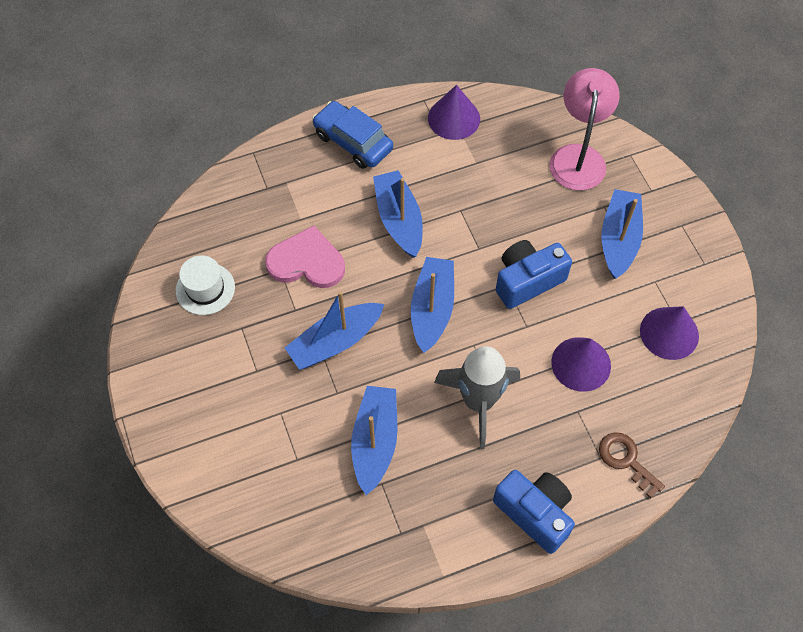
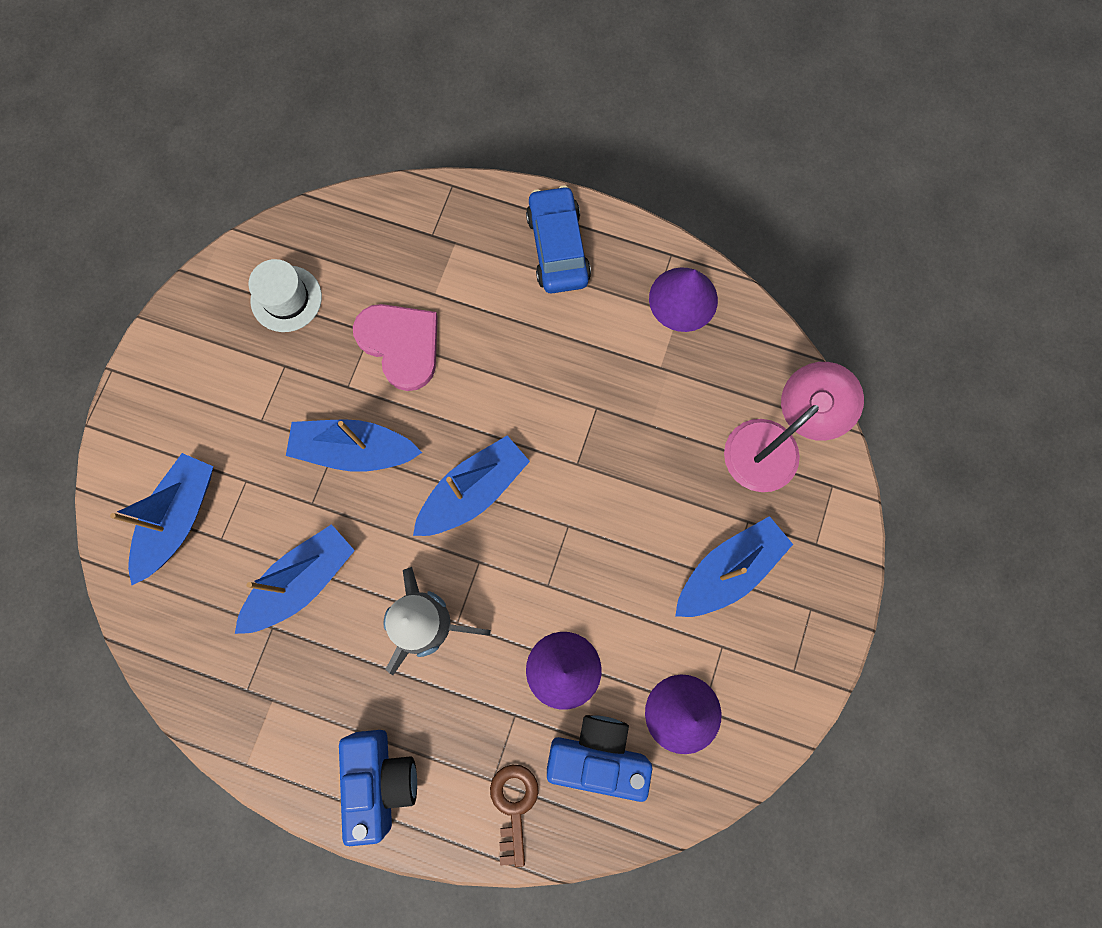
camera: 40 degrees right, 15 degrees up
(399, 220) = (526, 370): blue boat -> blue boat (179, 519)
(527, 281) = (592, 538): blue camera -> blue camera (598, 754)

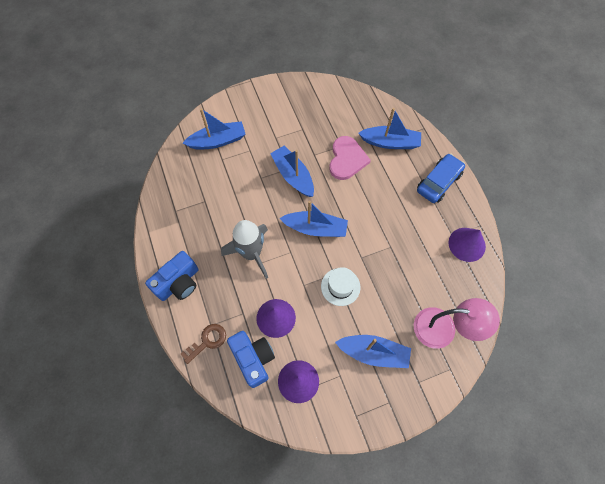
camera: 50 degrees right, 10 degrees down
(286, 299) = (327, 110): white hat -> white hat (340, 286)
(302, 582) = (229, 197): blue boat -> blue boat (390, 142)

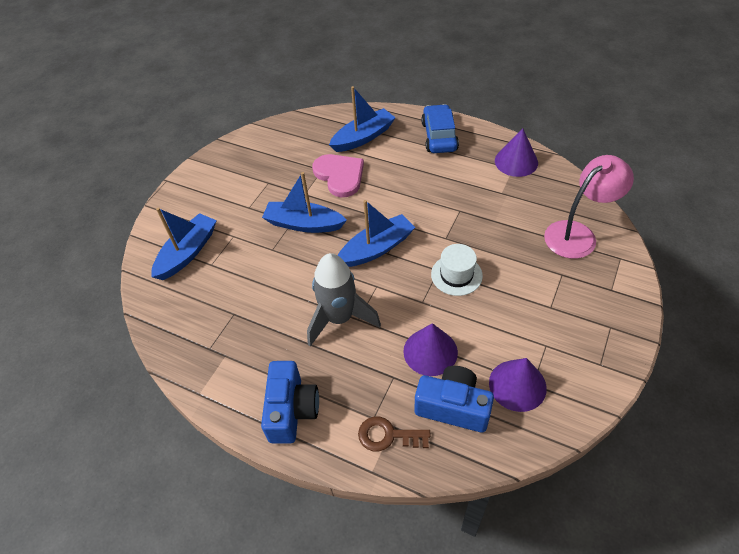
camera: 40 degrees left, 15 degrees down
(207, 341) = (388, 435): brown key -> brown key turned 90 degrees counterclockwise
(373, 352) = (549, 301): blue boat -> none

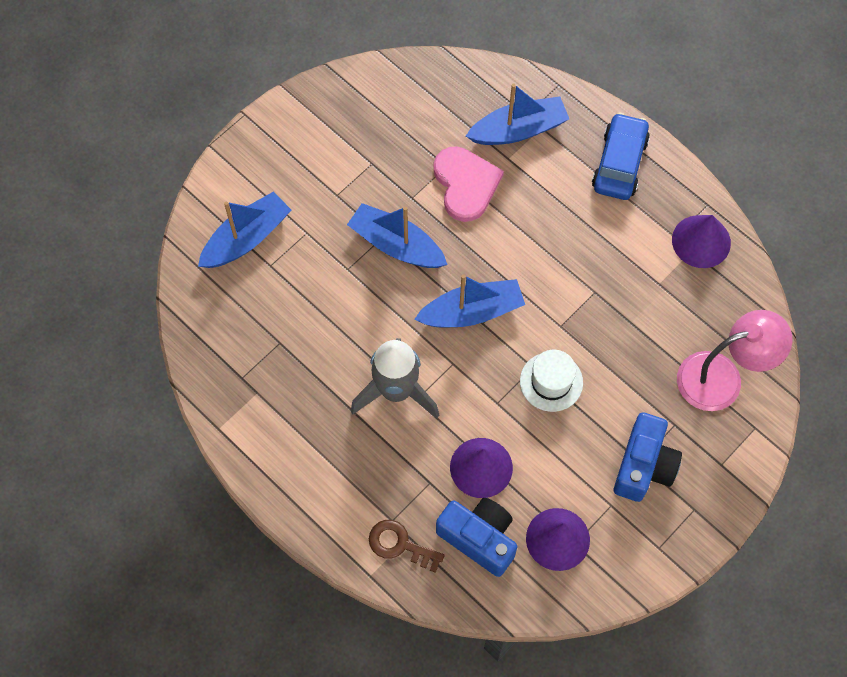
camera: 15 degrees right, 15 degrees up
(292, 410) = (310, 482): blue camera -> blue camera (644, 466)

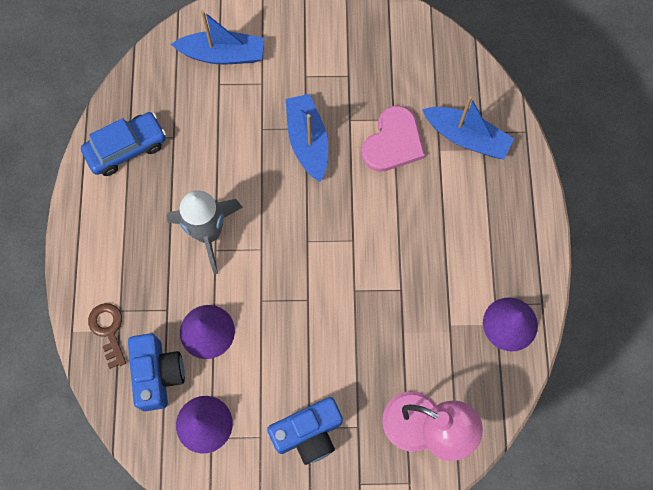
camera: 45 degrees right, 5 degrees up
(472, 312) = (308, 228): blue boat -> none
(551, 382) = (309, 320): white hat -> none
(619, 163) = (510, 220): blue car -> blue car (126, 148)

